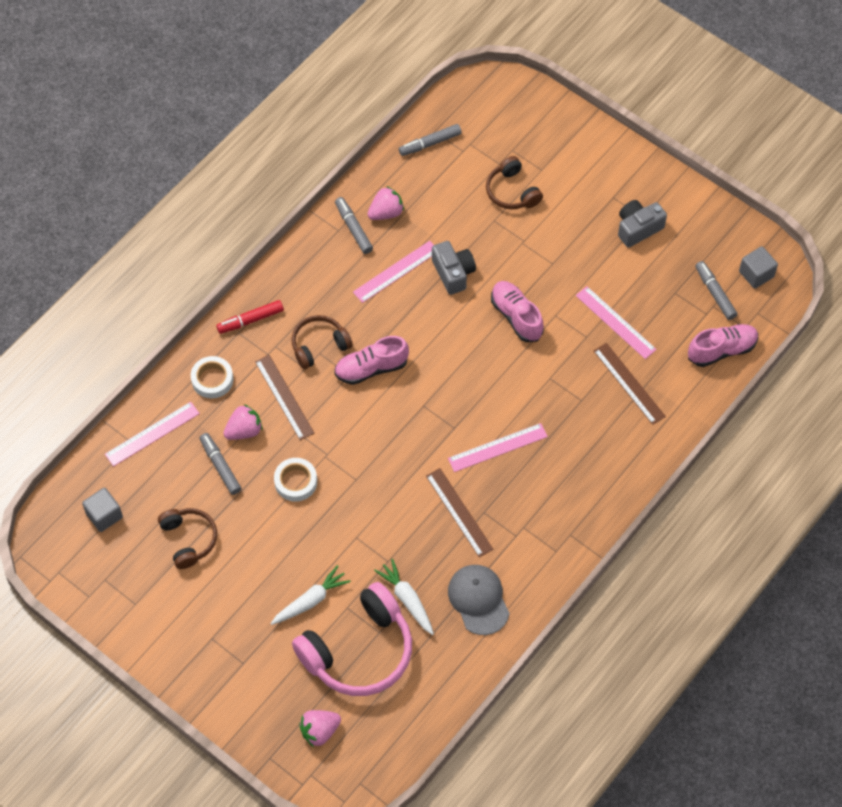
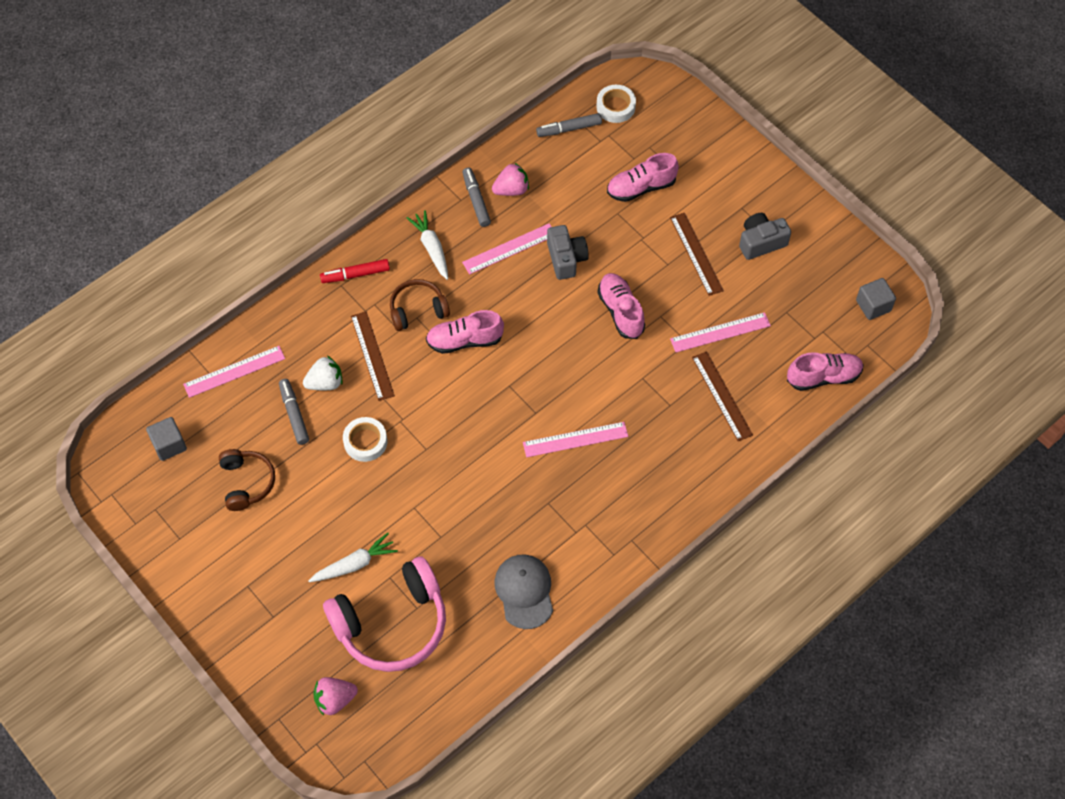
camera: 10 degrees right, 0 degrees up
(212, 380) = (305, 327): white tape -> white tape (615, 107)
(244, 431) = (325, 383): pink strawberry -> white strawberry
(407, 599) = (452, 579): white carrot -> white carrot (431, 248)
(459, 512) = (523, 499): brown ruler -> brown ruler (696, 254)
(512, 192) = (641, 187): brown headphones -> pink shoe
(615, 322) = (720, 332): pink ruler -> pink ruler turned 75 degrees counterclockwise
(715, 293) = (827, 318): grey marker -> none

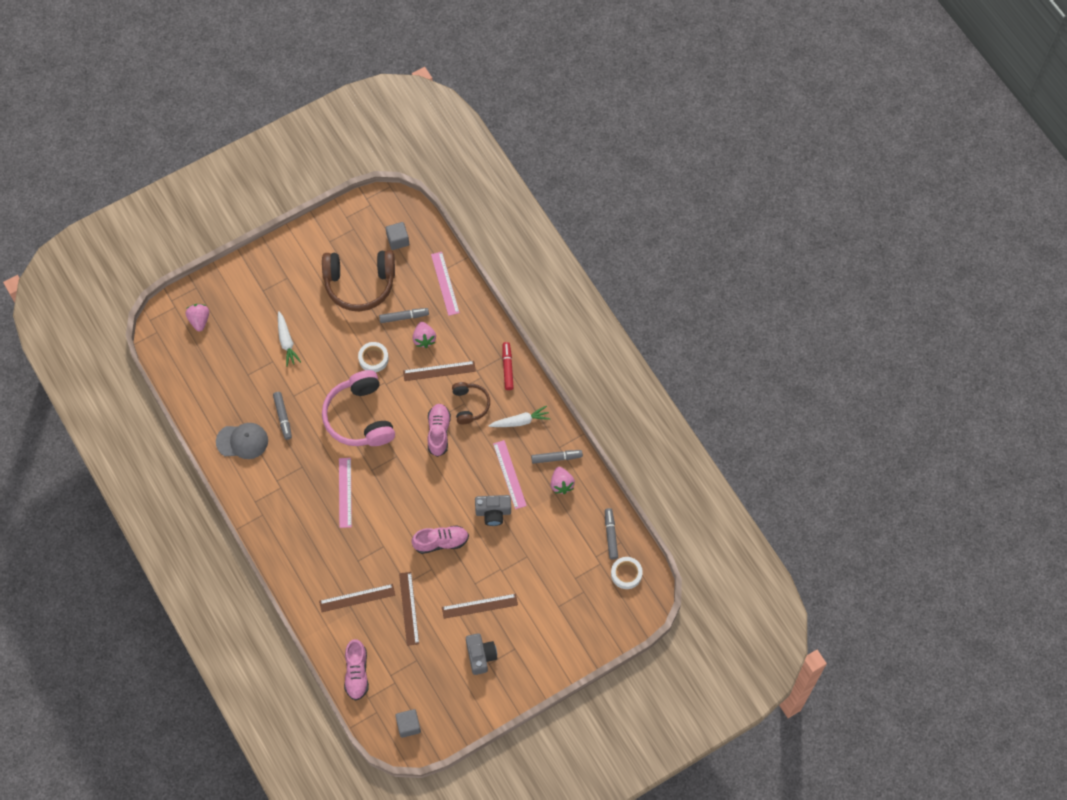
camera: 100 degrees right, 5 degrees up
(247, 482) = (360, 284): brown headphones -> brown headphones, size x1.80
(325, 383) = (424, 339): white strawberry -> pink strawberry
(392, 624) = (240, 359): pink headphones -> pink headphones (359, 417)
(476, 544) = (283, 417): none -> grey marker
(641, 187) = (546, 578): pink shoe -> none
(720, 332) = (409, 608): pink ruler -> brown ruler

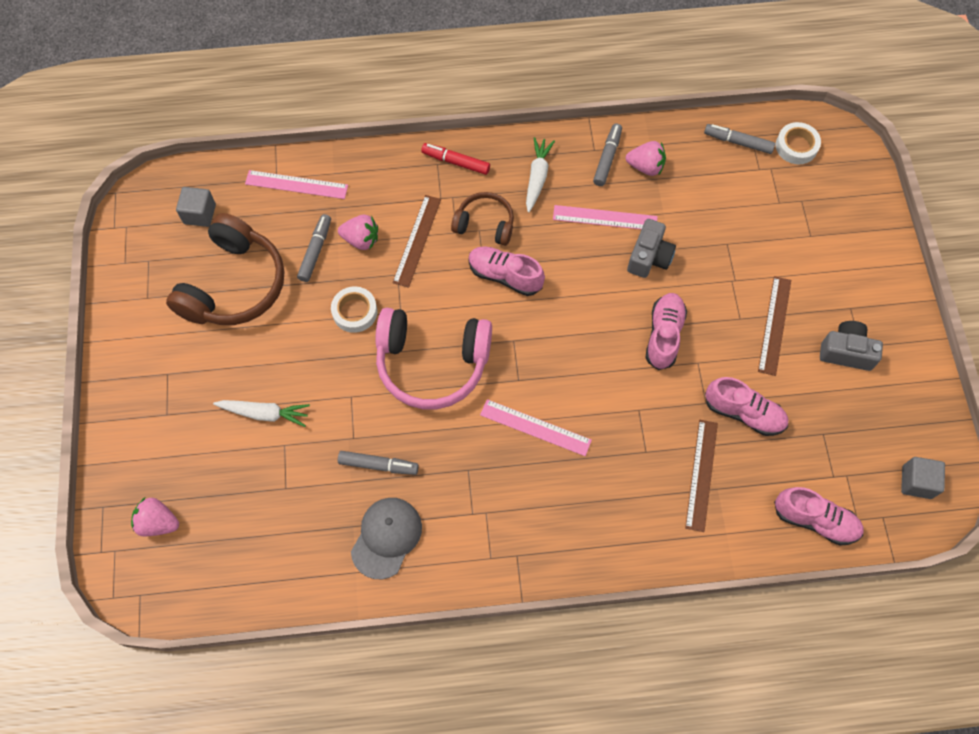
camera: 65 degrees left, 0 degrees up
(409, 608) = (744, 413): brown ruler -> pink shoe

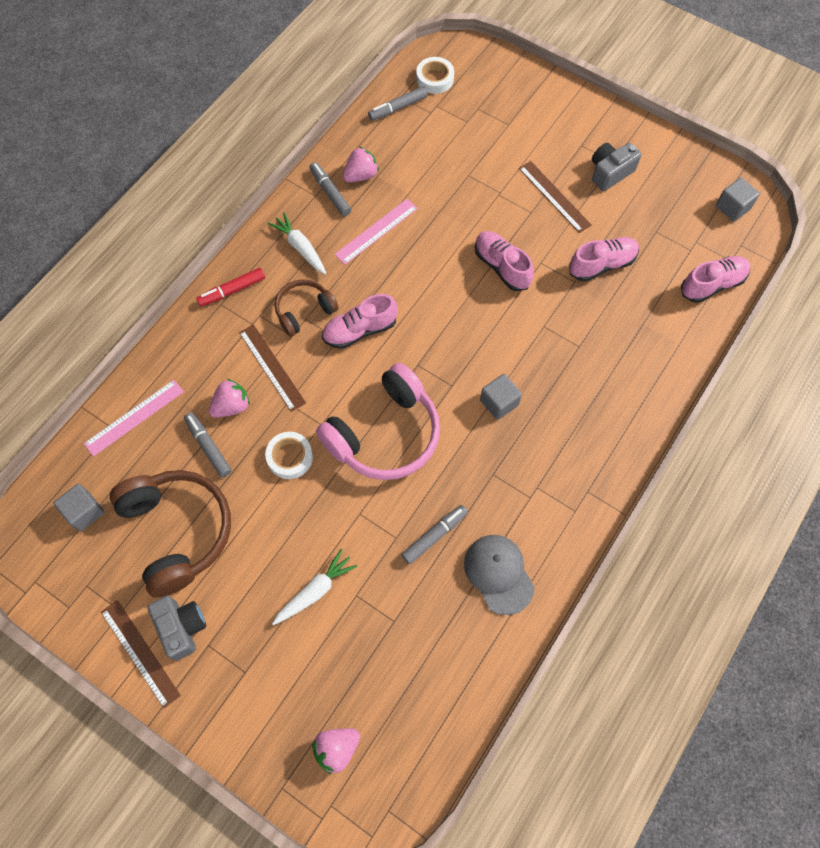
camera: 50 degrees left, 0 degrees up
(535, 427) = (499, 402): pink ruler -> grey cube
(649, 257) = (433, 228): grey camera -> grey camera (181, 627)
(701, 474) = (624, 325): brown ruler -> brown ruler (140, 653)

